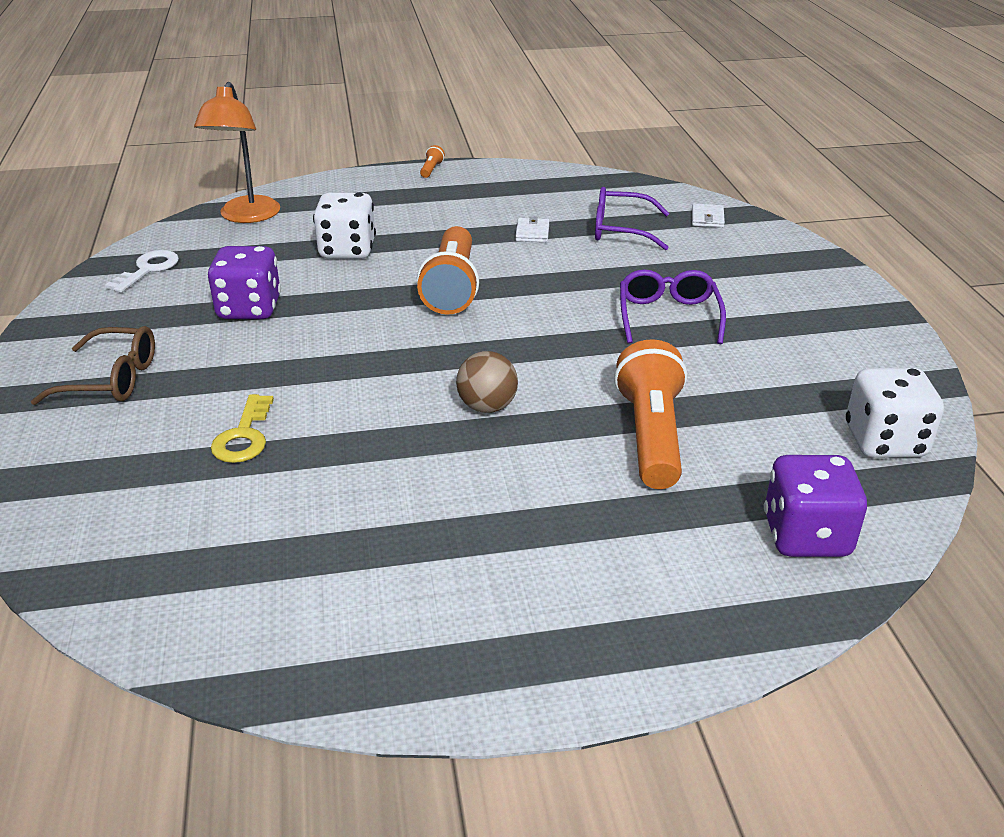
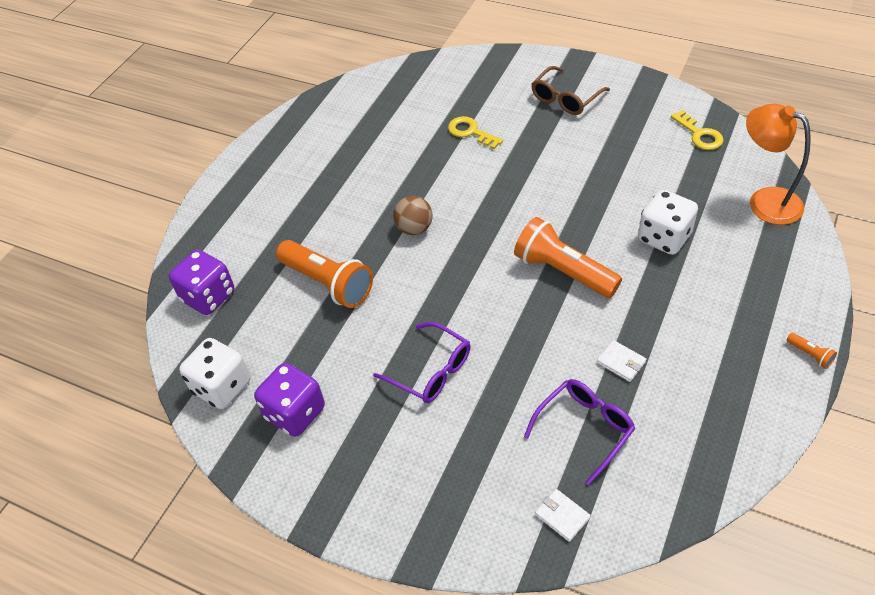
camera: 130 degrees right, 15 degrees up
(148, 269) = (699, 134): white key -> yellow key
(249, 309) = (607, 166): purple dice -> purple dice (295, 413)

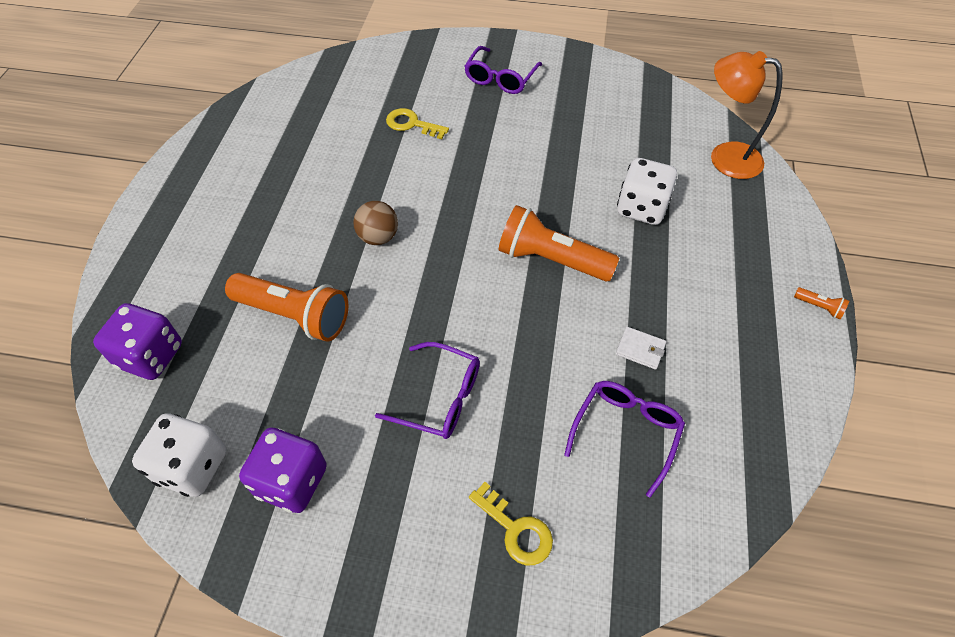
camera: 20 degrees left, 5 degrees up
(562, 516) = (632, 541): white wallet -> none
(566, 98) = (501, 78): brown glasses -> purple glasses
(699, 134) = (642, 99): yellow key -> yellow key (516, 529)

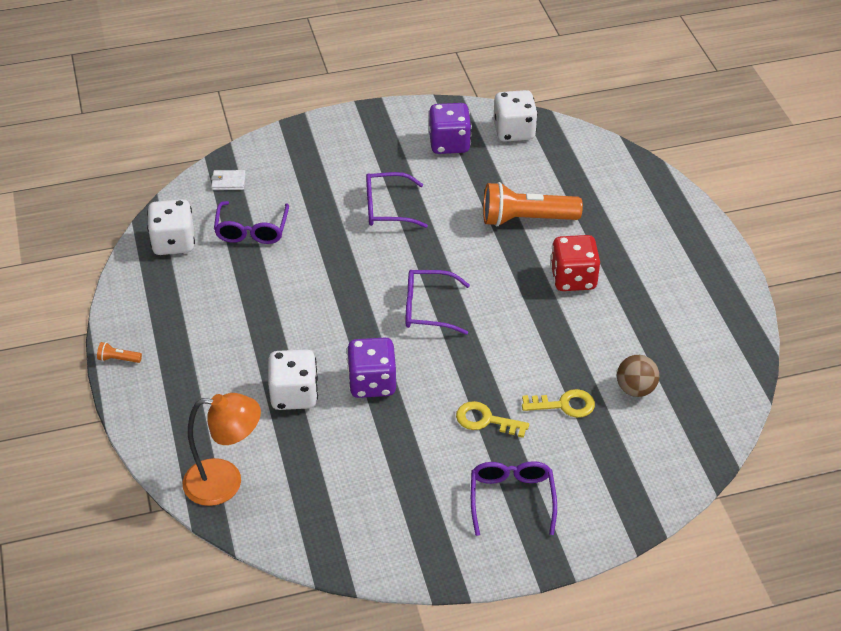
camera: 155 degrees right, 10 degrees down
(151, 356) = (599, 168): purple dice -> purple dice (372, 383)
(308, 227) = (573, 279): none -> red dice
(378, 237) = (510, 291): brown ball -> brown ball (635, 389)
(470, 247) = (429, 309): none -> purple glasses
(516, 529) = (302, 166): yellow key -> yellow key (485, 420)
(551, 260) = (355, 322): orange flashlight -> none
(640, 349) = (258, 281): white wallet -> white wallet (228, 182)
(736, 453) = (173, 243): none -> white dice

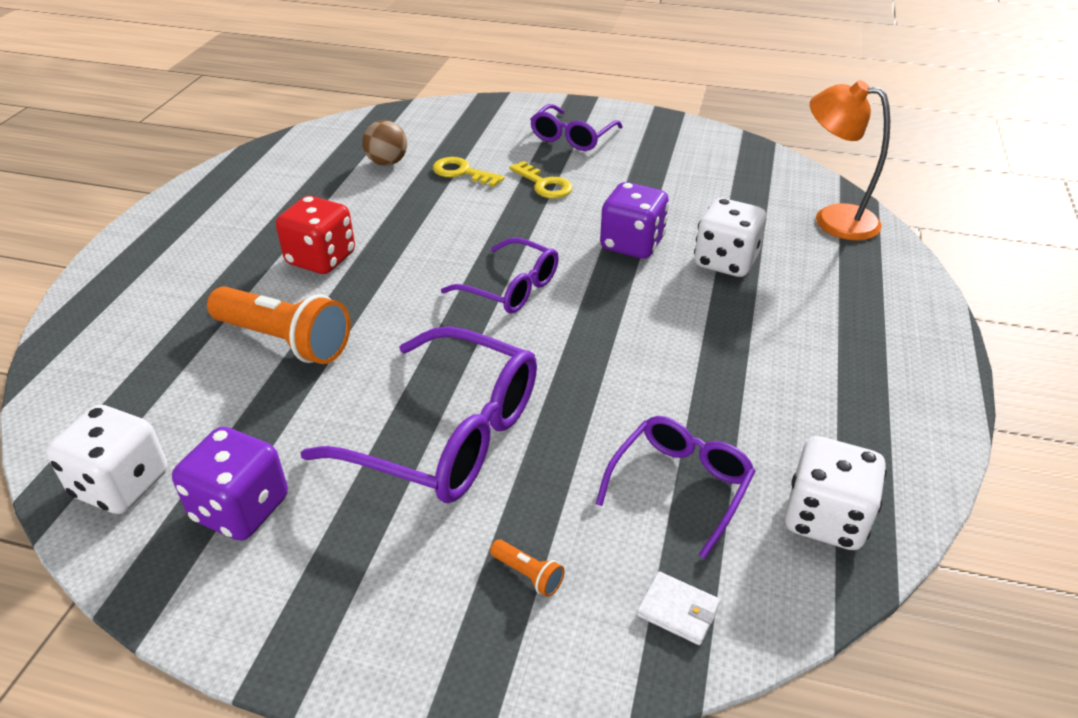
camera: 150 degrees left, 5 degrees down
(118, 359) = (945, 370): orange flashlight -> orange flashlight (528, 574)
(388, 208) = (445, 434): purple glasses -> purple glasses, size x1.68

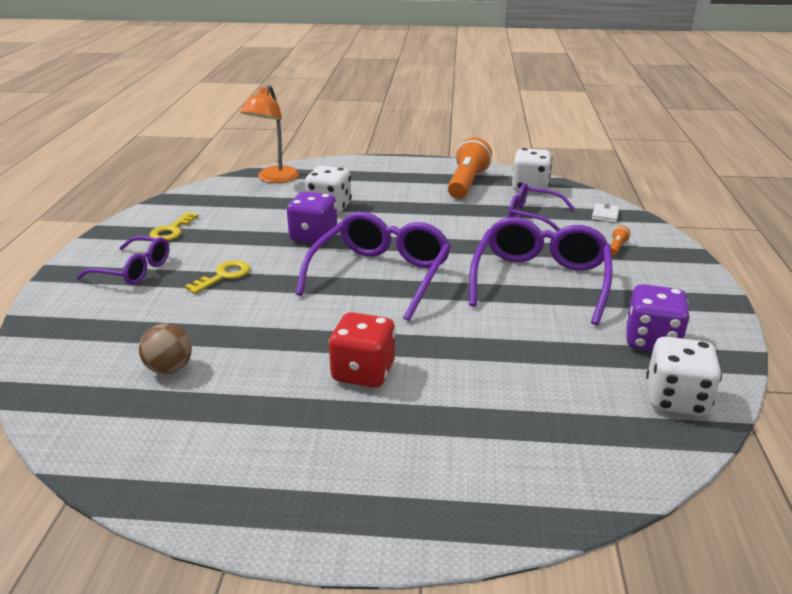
camera: 100 degrees left, 10 degrees down
(285, 341) = (485, 364): orange flashlight -> orange flashlight (467, 183)
(462, 172) = (197, 319): yellow key -> yellow key (172, 230)
(510, 287) = (380, 276): purple glasses -> purple glasses, size x1.68

